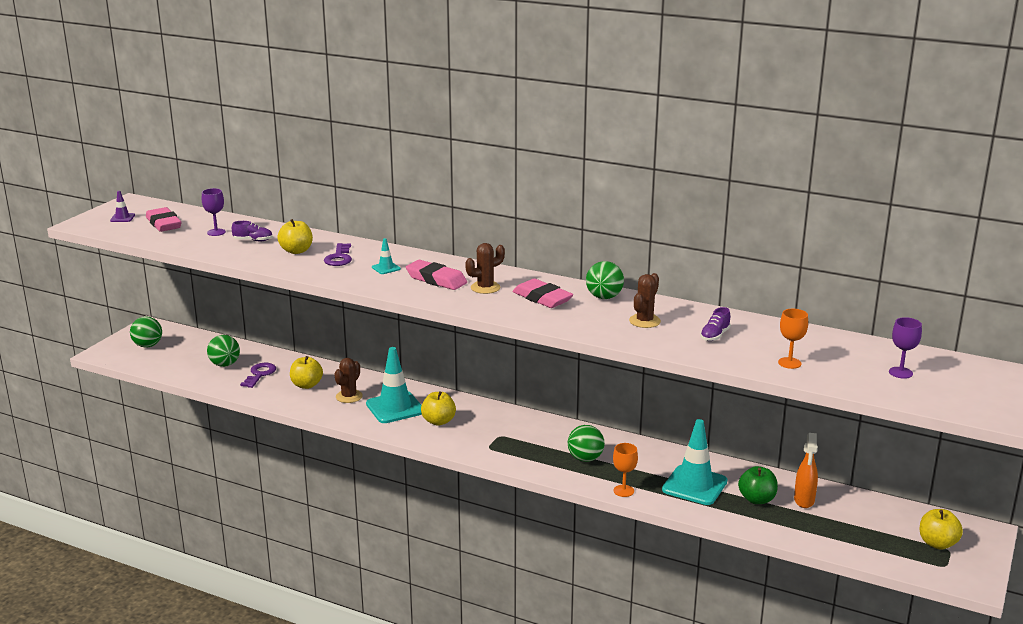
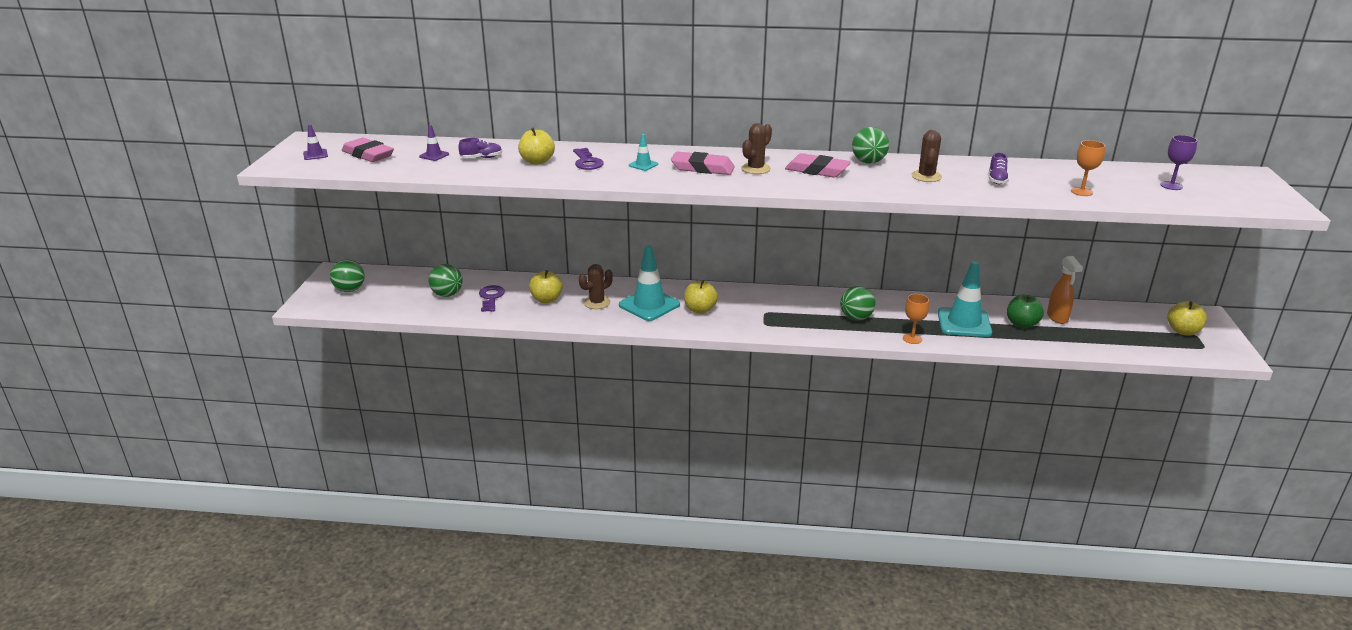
camera: 20 degrees left, 5 degrees up
(216, 232) = (434, 155): purple goblet -> purple traffic cone
(349, 396) = (597, 303): brown cactus -> brown cactus turned 45 degrees clockwise

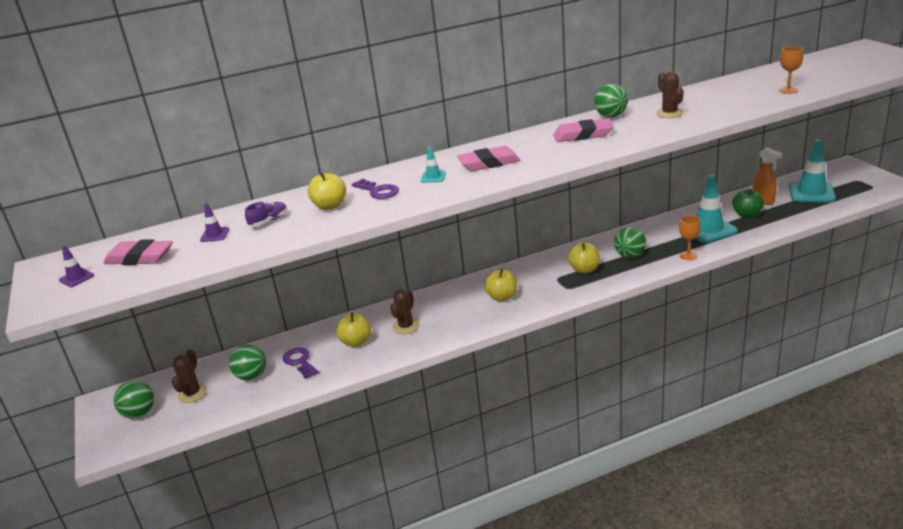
camera: 25 degrees left, 0 degrees up
(649, 305) = (454, 310): turquoise traffic cone -> turquoise traffic cone (811, 192)
(755, 169) = (533, 149): brown cactus -> brown cactus (192, 393)
(997, 179) = (720, 100): purple shoe -> none
(1171, 186) = (834, 68): purple goblet -> none
(1182, 331) = (848, 181): yellow apple -> yellow apple (584, 270)

